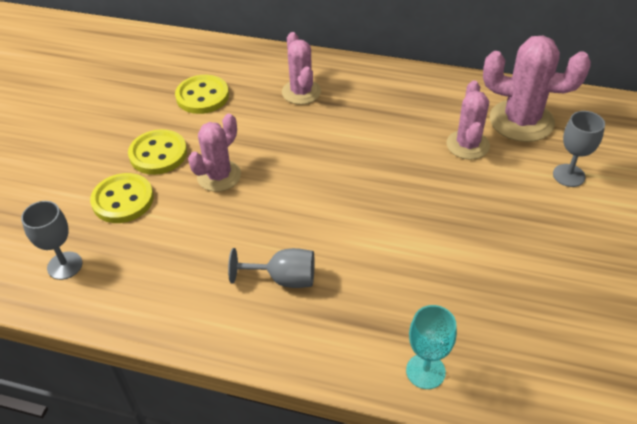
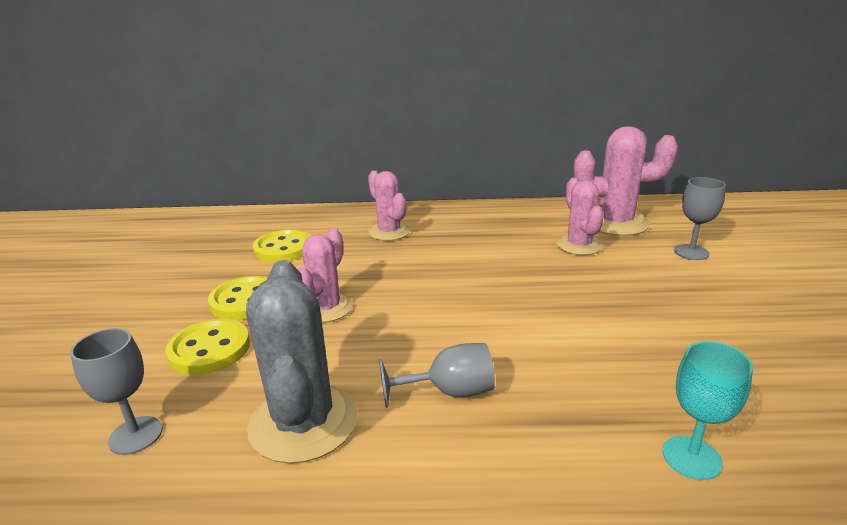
camera: 15 degrees left, 20 degrees down
(174, 281) = (303, 422): none -> grey cactus

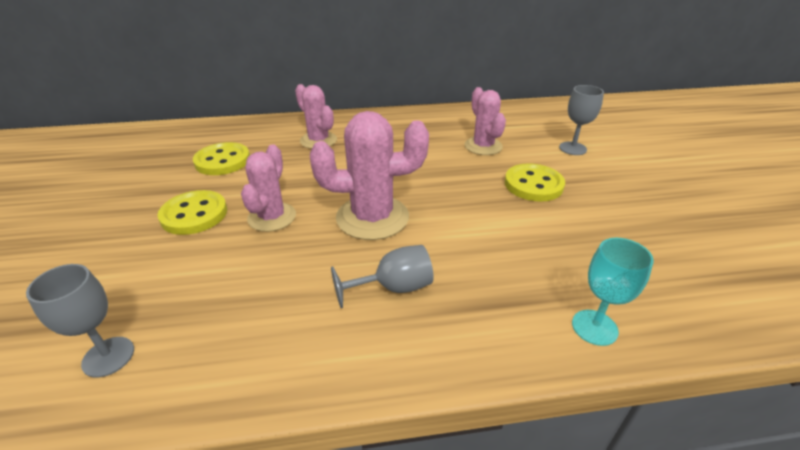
camera: 10 degrees left, 10 degrees up
(209, 349) = (167, 265): yellow button -> yellow button (533, 184)
(303, 422) = (268, 328): grey cactus -> none
(615, 223) = (510, 124): pink cactus -> pink cactus (372, 217)

